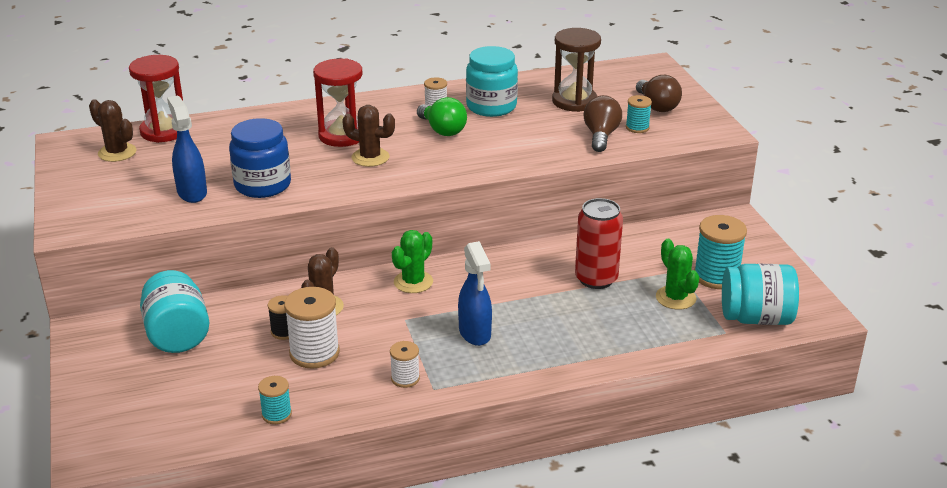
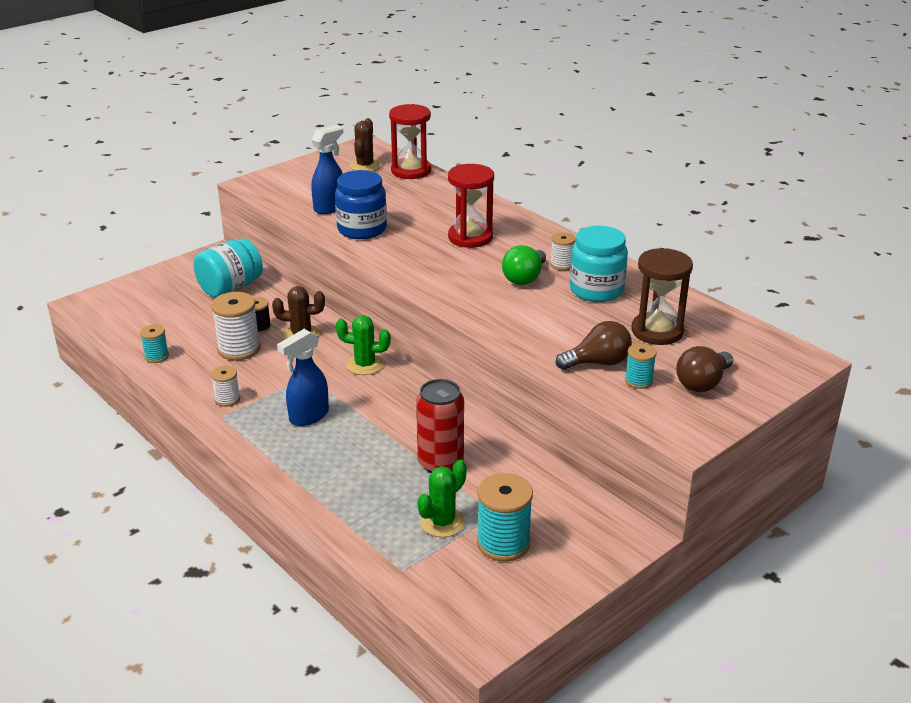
camera: 65 degrees right, 0 degrees up
(370, 157) = (444, 259): brown cactus -> none
(756, 318) = (442, 588): turquoise jar -> none

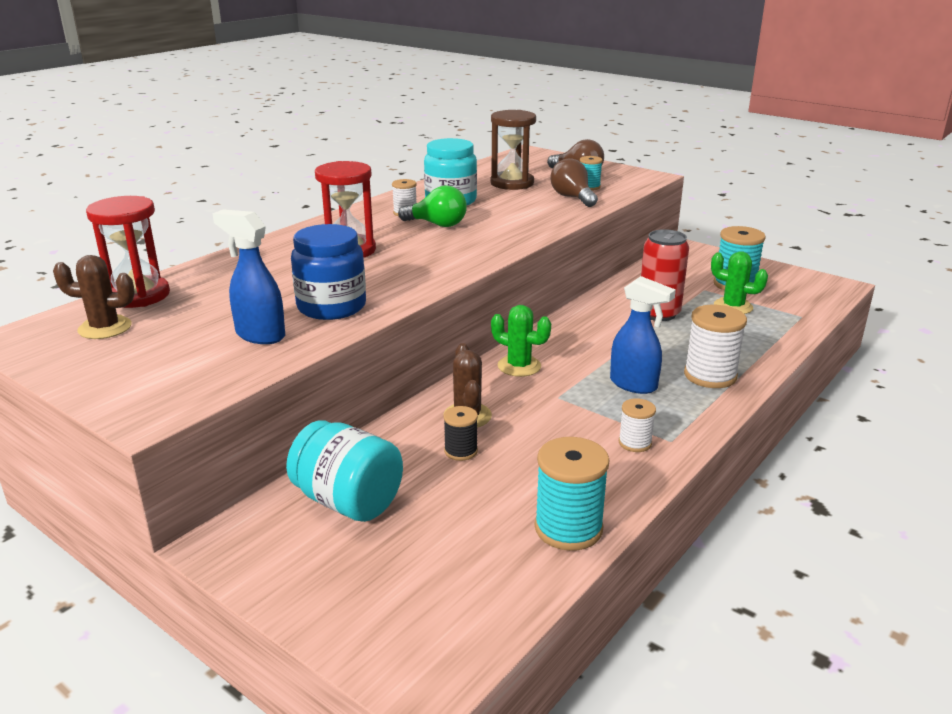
camera: 100 degrees left, 5 degrees down
(156, 356) = (568, 528): turquoise spool -> turquoise spool, size x1.79
(239, 349) = (519, 457): white spool -> white spool (710, 376)
(365, 365) = (519, 366): green cactus -> green cactus turned 60 degrees counterclockwise

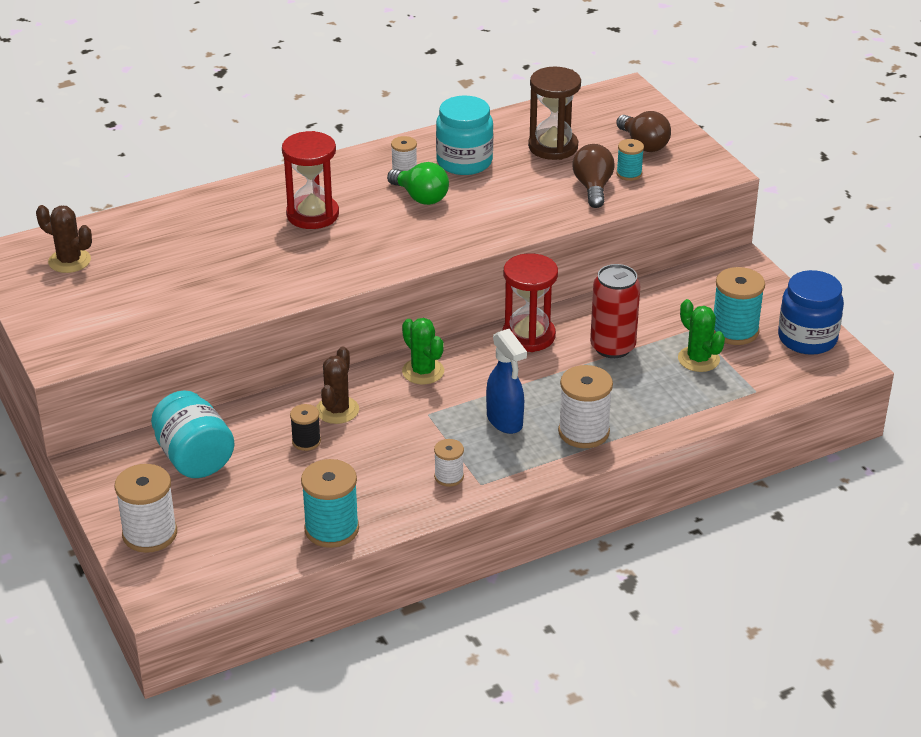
camera: 25 degrees right, 10 degrees up
(138, 295) = (110, 229): red hourglass -> red hourglass (528, 336)
(259, 335) = (175, 301): blue spray bottle -> none
(331, 307) = (249, 284): blue jar -> blue jar (807, 338)
(354, 604) = (150, 534): none -> white spool

